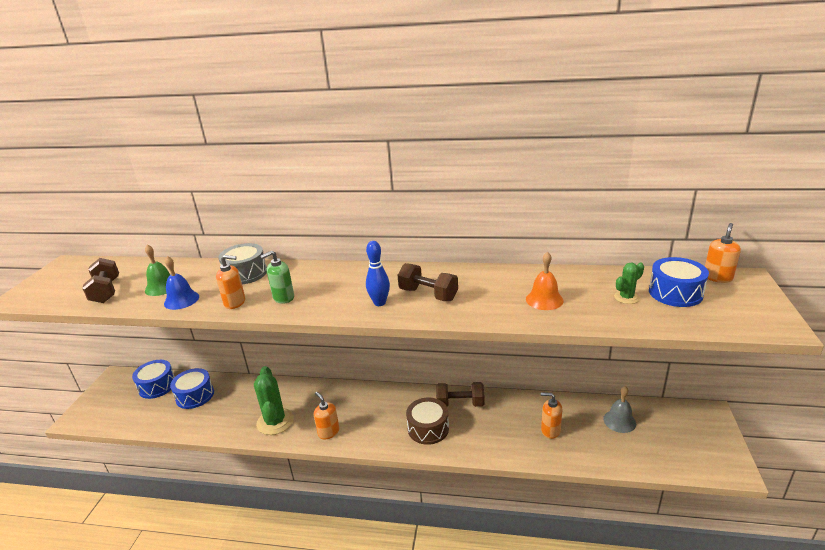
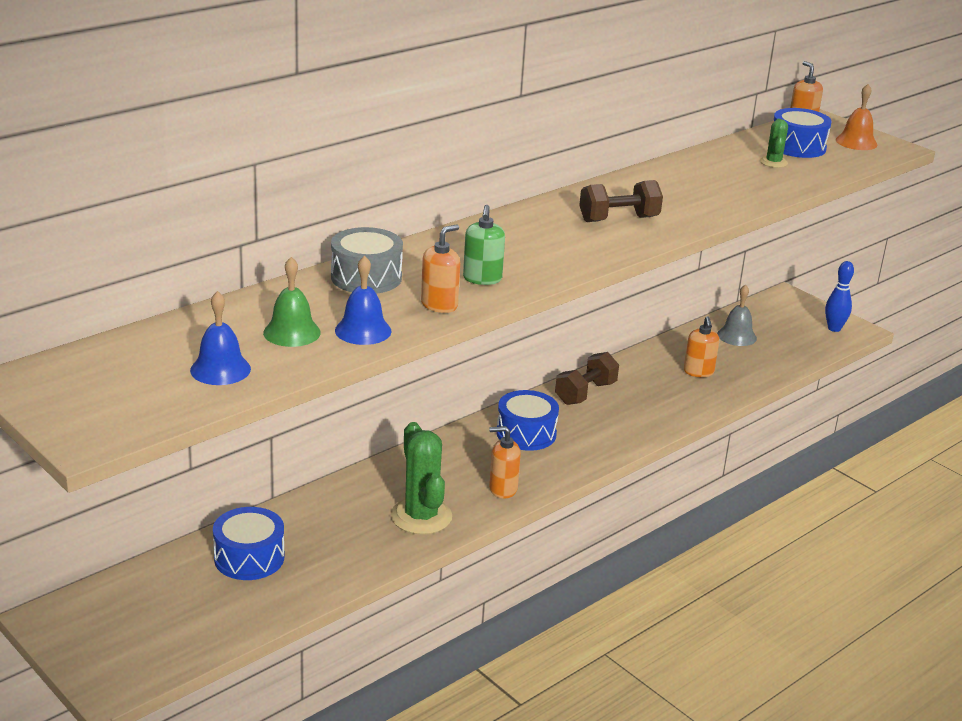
camera: 55 degrees left, 0 degrees up
(106, 291) = (220, 369): brown dumbbell -> blue bell
(157, 386) = (159, 583): blue drum -> blue drum (526, 433)
(275, 421) = (421, 516): green cactus -> green cactus turned 45 degrees clockwise
(379, 303) = (592, 243): blue bowling pin -> blue bowling pin (834, 328)
(428, 428) = (595, 429): brown drum -> none
(544, 299) = (720, 186): orange bell -> orange bell (856, 142)
(550, 430) = (698, 372): orange soap dispenser -> orange soap dispenser turned 60 degrees counterclockwise

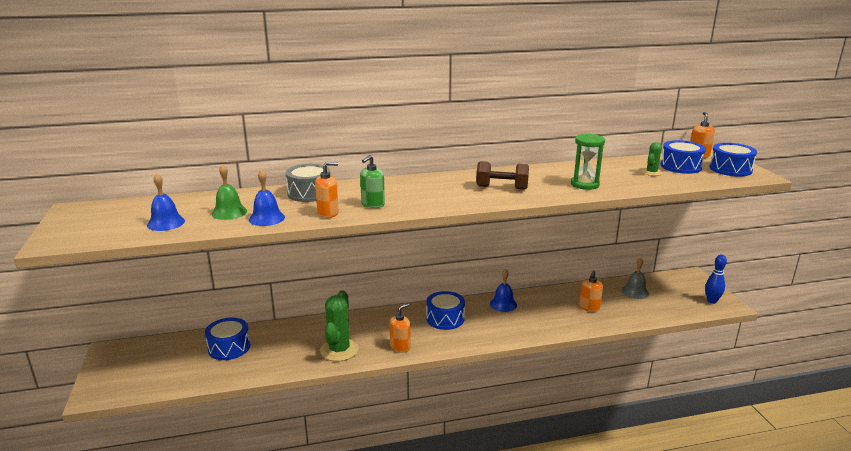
camera: 30 degrees right, 5 degrees down
(502, 489) = (400, 347): orange soap dispenser -> orange soap dispenser turned 105 degrees clockwise
(585, 393) = (503, 304): brown dumbbell -> blue bell
(715, 196) = (585, 184): none -> green hourglass
(856, 142) = (730, 169): orange bell -> blue drum

